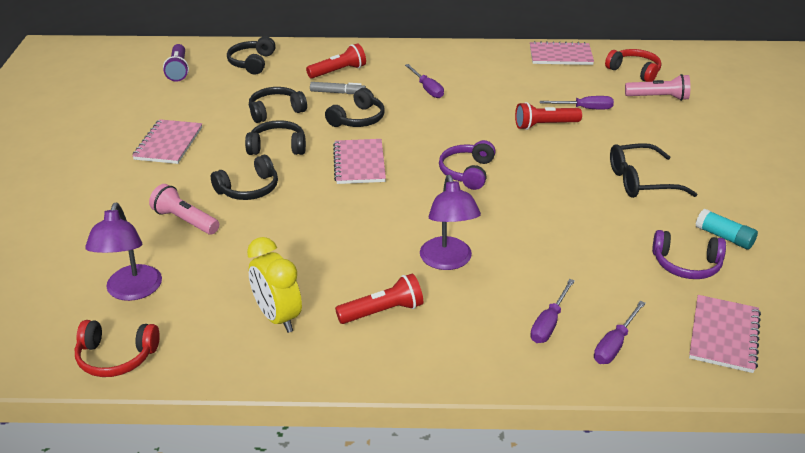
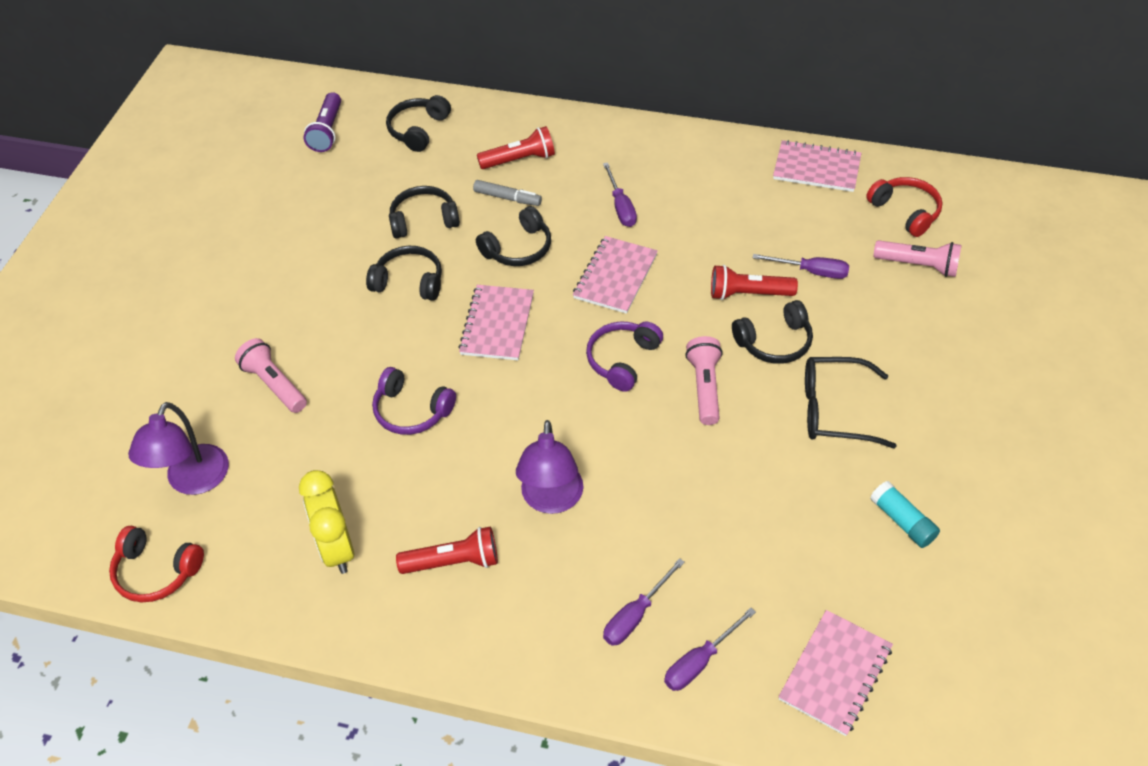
camera: 15 degrees right, 15 degrees up
(168, 143) = (286, 257): pink notebook -> pink notebook (615, 276)
(249, 189) = (357, 346): black headphones -> black headphones (774, 342)
(538, 180) = (705, 387): none -> pink flashlight
(686, 264) = (835, 557): purple headphones -> purple headphones (411, 411)

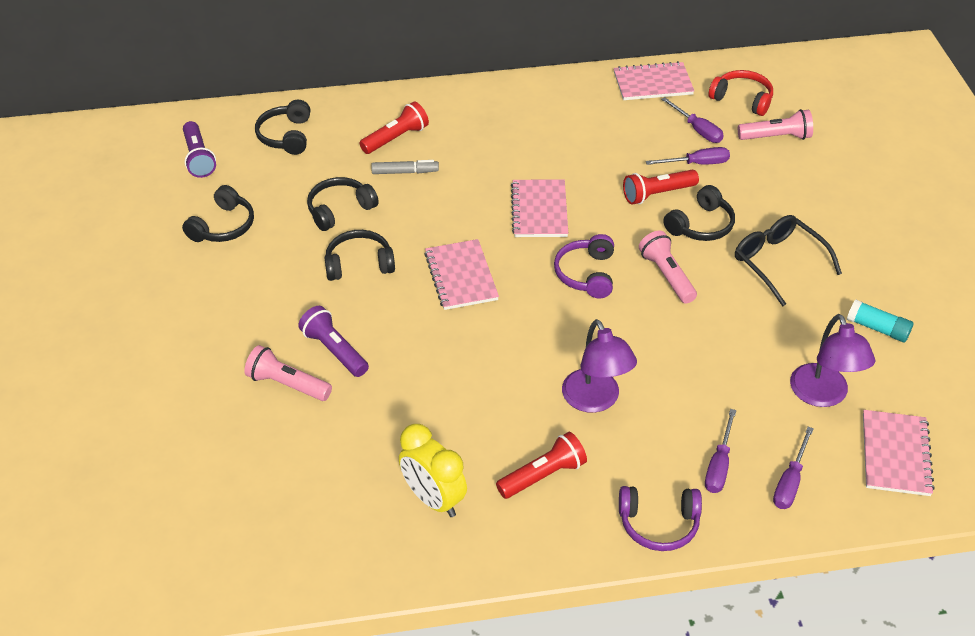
camera: 25 degrees left, 5 degrees down
(156, 571) = (276, 574): red headphones -> none
(193, 481) = (261, 488): purple lamp -> purple lamp (823, 395)
(336, 364) = (334, 350): none -> purple flashlight
(411, 411) = (429, 368): purple headphones -> purple headphones (658, 524)
(518, 248) = (440, 210): black headphones -> black headphones (223, 226)
(621, 207) = (509, 154): purple screwdriver -> purple screwdriver (697, 130)
(834, 410) = (778, 263): black glasses -> black glasses turned 75 degrees clockwise

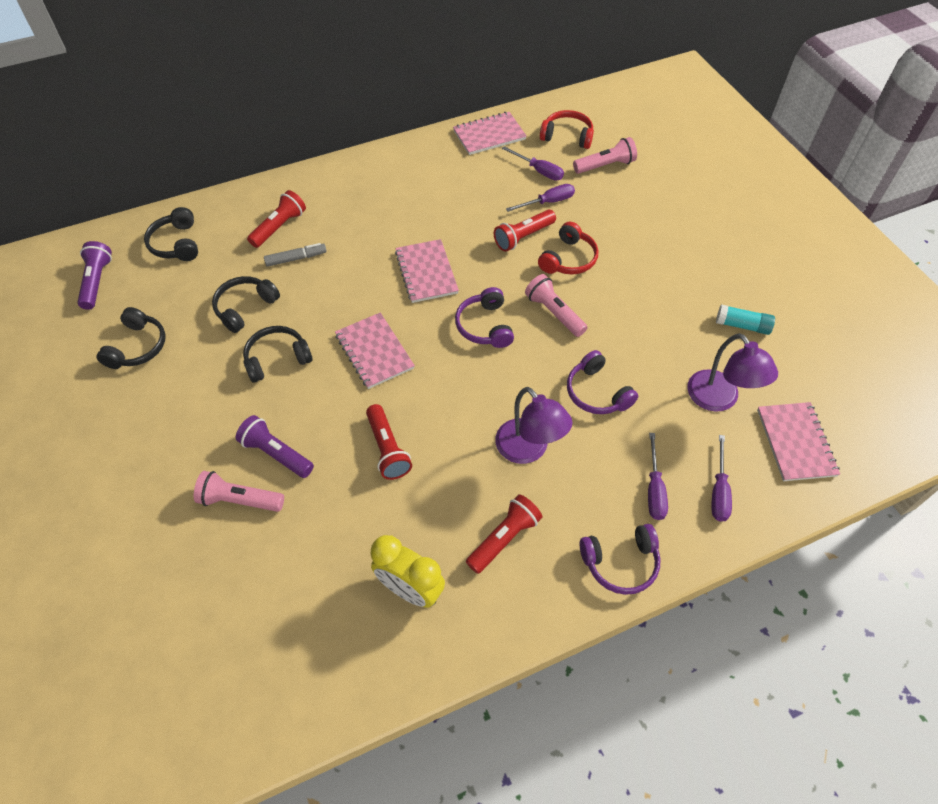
camera: 15 degrees left, 10 degrees up
(198, 158) = (97, 282): purple flashlight -> purple flashlight turned 150 degrees counterclockwise
(447, 369) = (387, 449): none -> red flashlight
(688, 362) = (597, 392): none -> purple headphones
(701, 225) = (568, 259): black headphones -> red headphones
(778, 263) = (643, 281): black glasses -> none

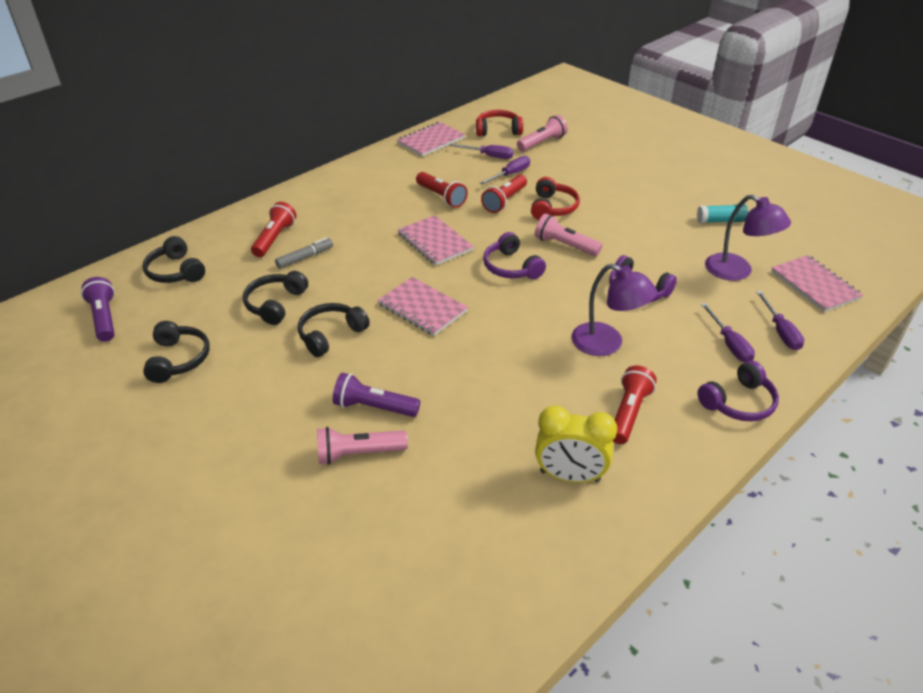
camera: 20 degrees left, 15 degrees down
(387, 449) = (480, 376): red flashlight -> red flashlight (441, 197)

